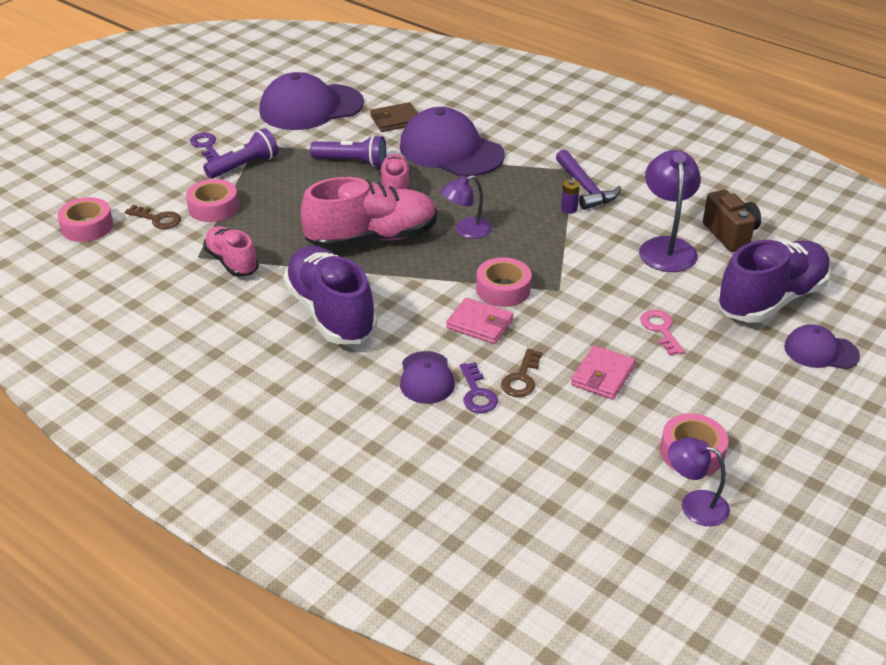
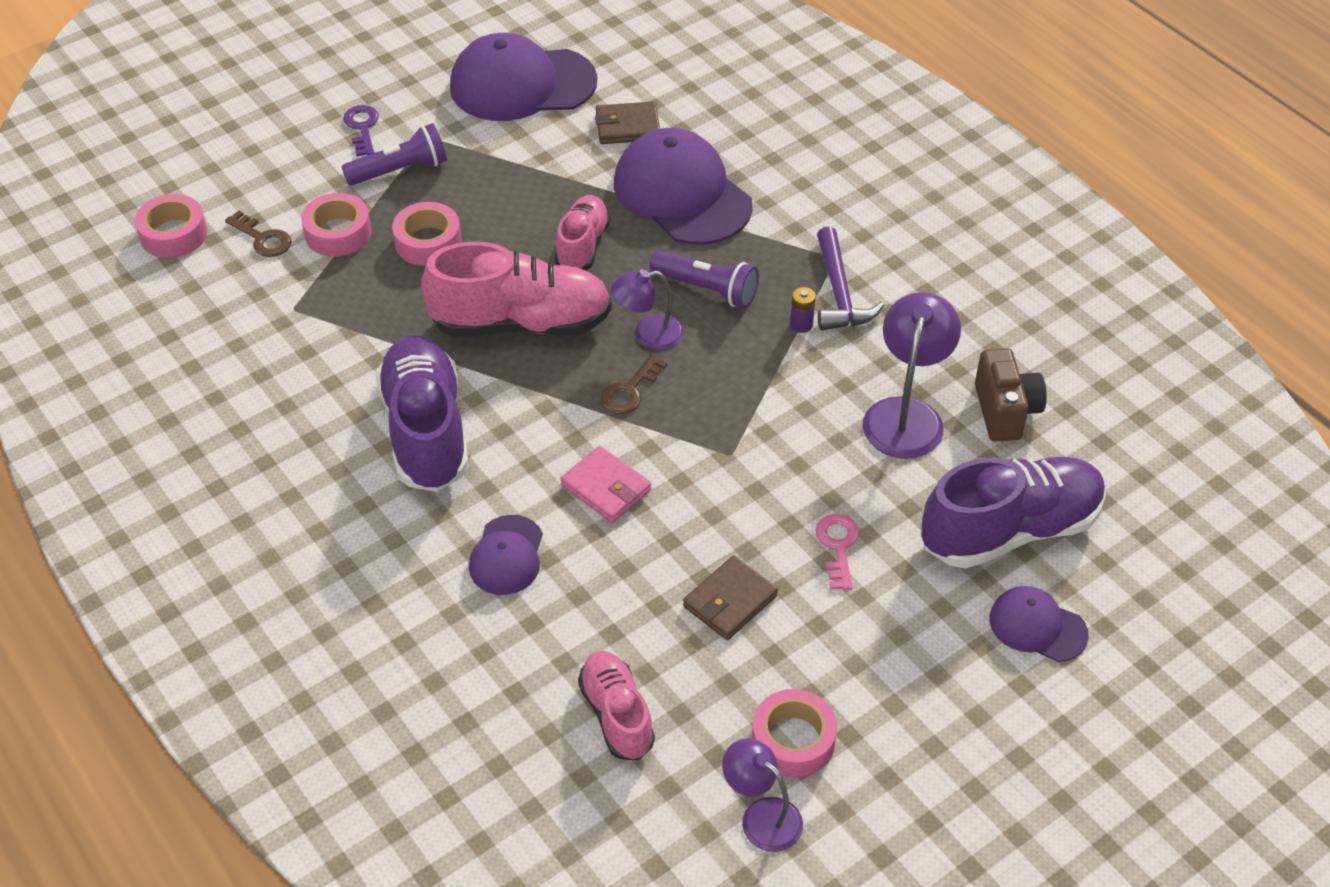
camera: 15 degrees right, 10 degrees up
(232, 262) = (332, 326): pink shoe -> pink shoe (617, 715)
(352, 161) = (542, 189): purple flashlight -> purple flashlight (707, 289)
(477, 393) = (560, 592): purple key -> none
(503, 289) = (658, 439): pink tape -> pink tape (428, 242)
(521, 378) = (625, 582): brown key -> brown key (630, 390)
(602, 376) = (730, 601): pink wallet -> brown wallet

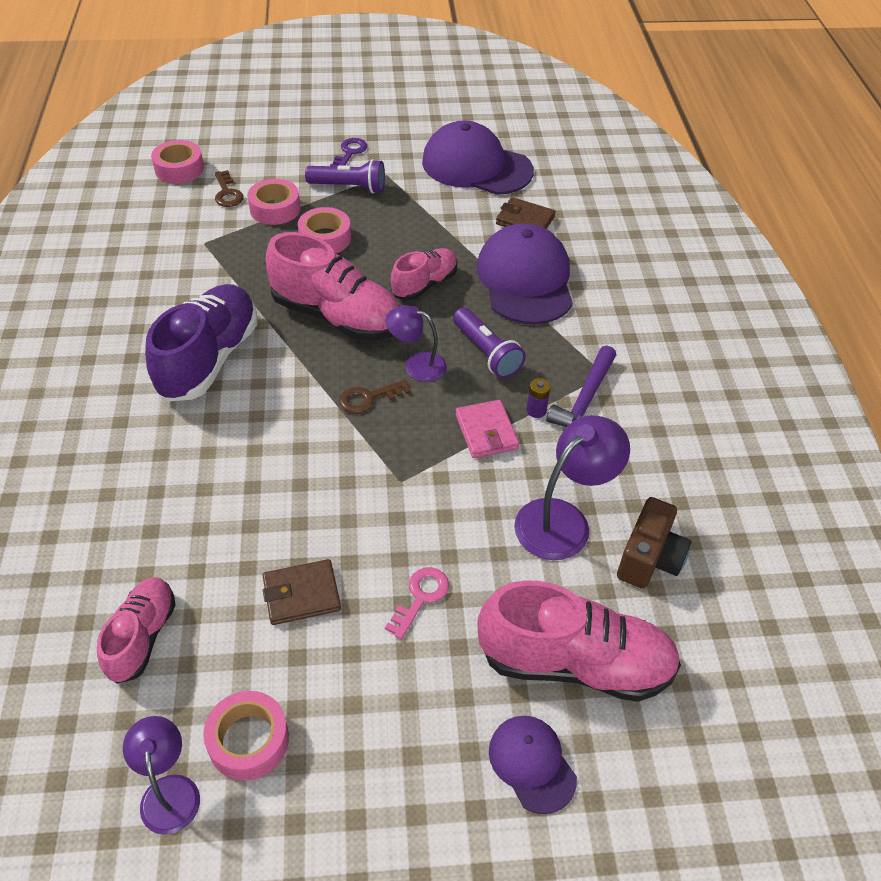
camera: 30 degrees right, 0 degrees up
(507, 555) = (179, 472): purple cap -> none
(606, 488) = (290, 459): pink wallet -> pink wallet (486, 432)
(1010, 530) = (574, 663): purple shoe -> pink shoe

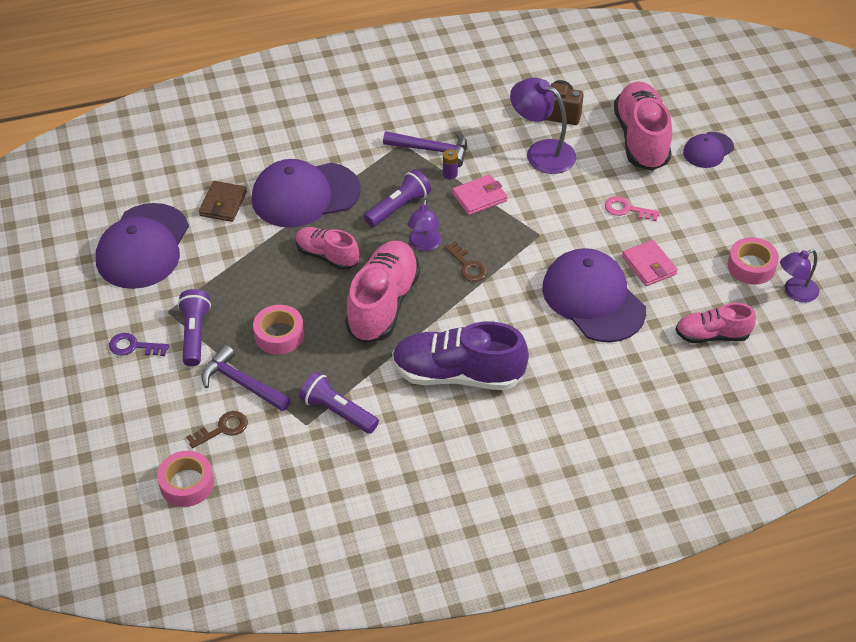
camera: 100 degrees left, 0 degrees up
(207, 264) = (337, 412): none -> purple flashlight
(266, 512) = (593, 299): none -> purple cap
(275, 209) = (241, 383): pink tape -> purple hammer
(301, 594) = (649, 265): brown wallet -> pink wallet

